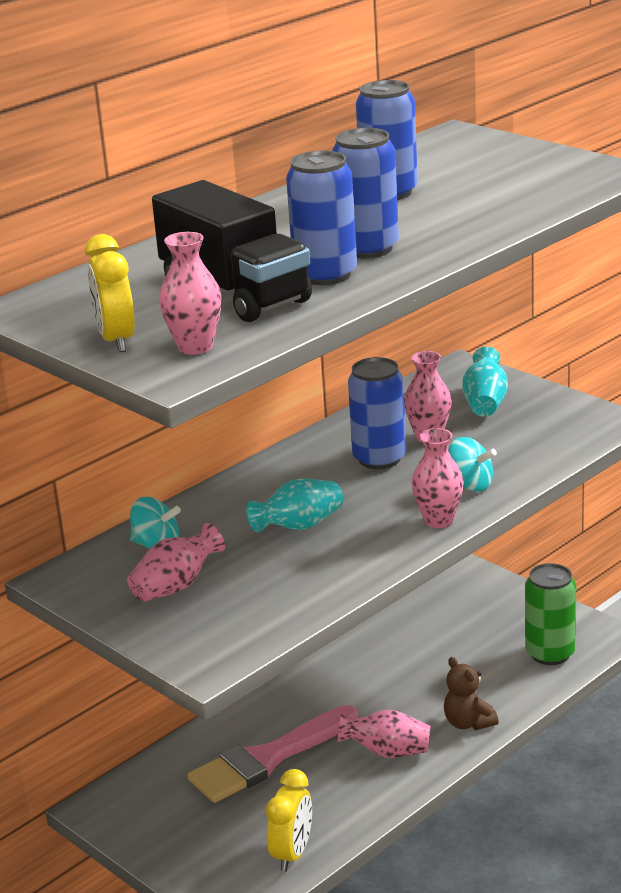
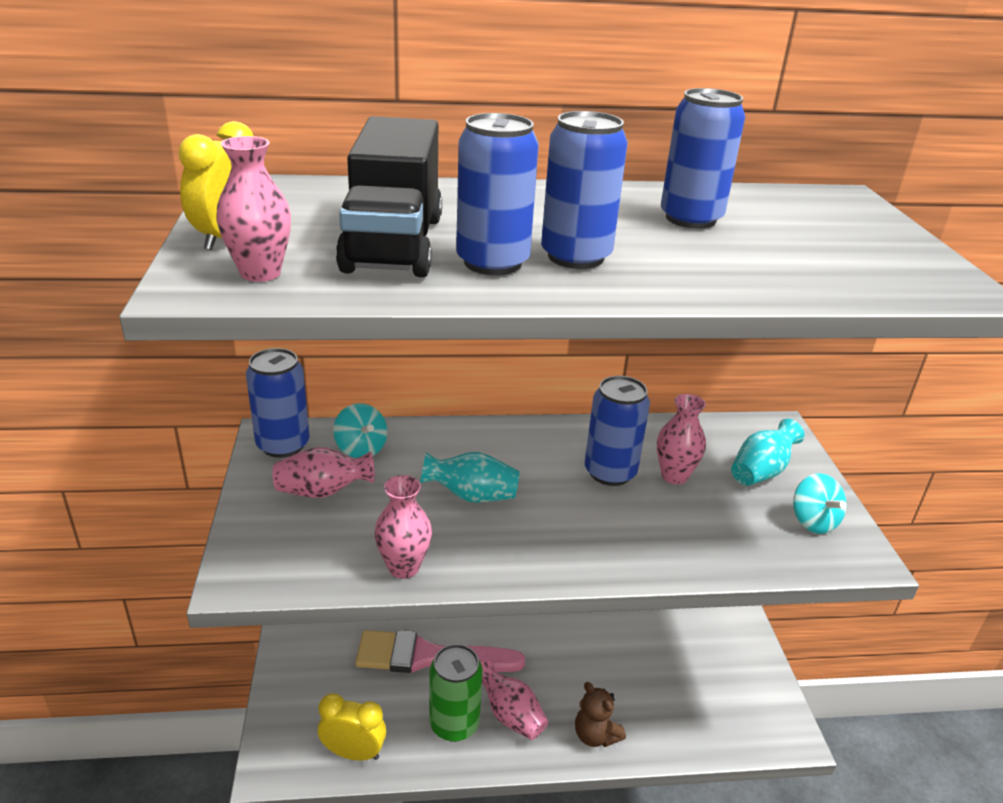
camera: 35 degrees right, 5 degrees up
(83, 578) = (283, 445): none -> blue can
(292, 854) = (353, 753): yellow clock -> yellow clock turned 135 degrees counterclockwise
(438, 520) = (581, 562): pink vase -> pink vase (404, 567)
(468, 723) = (595, 735): brown teddy bear -> brown teddy bear turned 45 degrees counterclockwise
(470, 485) = (652, 543): turquoise spinning top -> turquoise spinning top (813, 521)
(550, 653) = (725, 718): green can -> green can (454, 724)

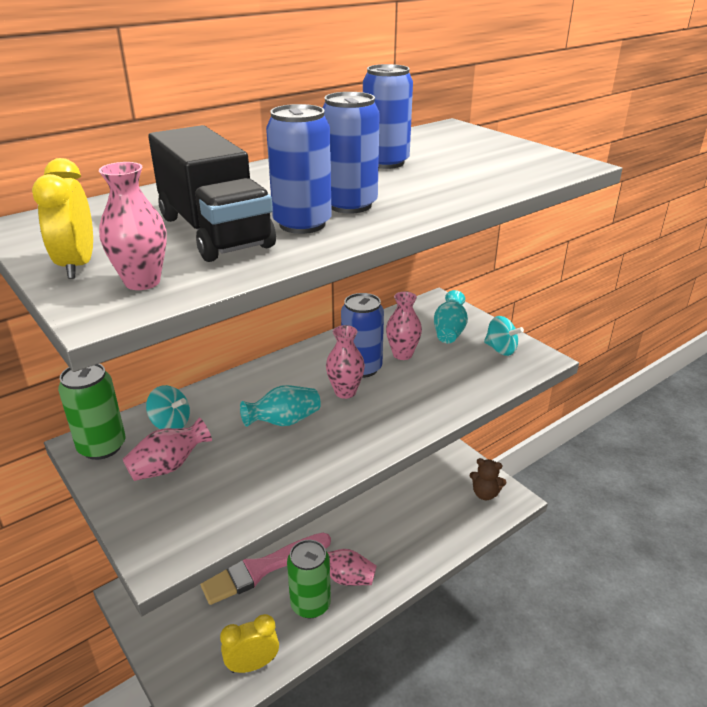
camera: 30 degrees left, 0 degrees up
(283, 445) = (102, 447): blue can -> green can
(404, 567) = (279, 490): pink vase -> pink vase (345, 392)
(595, 735) = (406, 560): brown teddy bear -> brown teddy bear (485, 494)

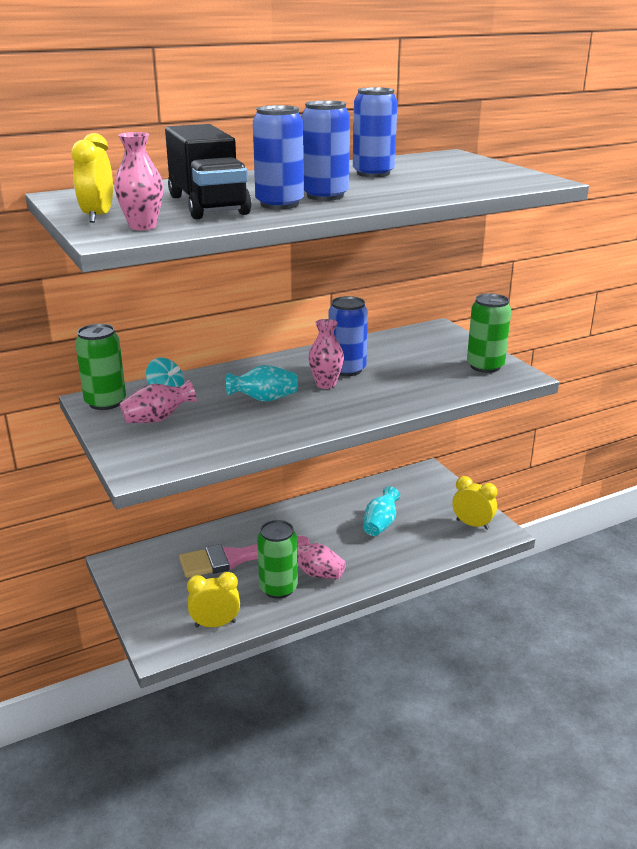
camera: 10 degrees right, 5 degrees down
(402, 354) = (389, 363): pink vase -> none
(449, 332) = (440, 350): turquoise vase -> turquoise vase (380, 524)
(485, 494) = (472, 524): brown teddy bear -> yellow clock
(500, 349) = (485, 366): turquoise spinning top -> green can

